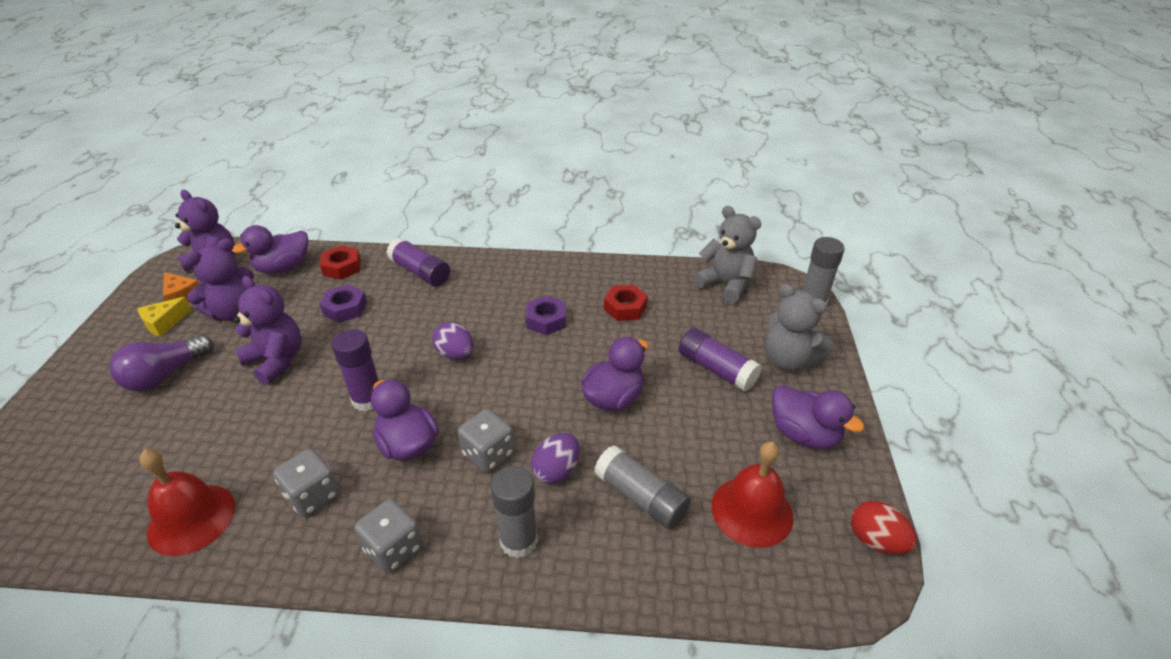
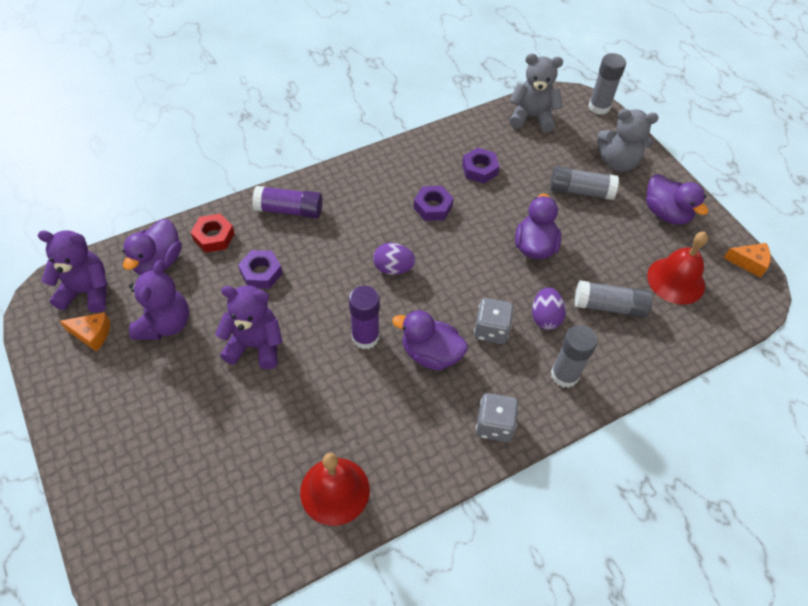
camera: 35 degrees left, 15 degrees up
(164, 323) = (109, 366): yellow cheese -> none
(165, 375) = (172, 407): purple light bulb -> none
(313, 495) = (403, 425): grey dice -> none
(625, 308) = (479, 169): red nut -> purple nut
(716, 369) = (580, 191): purple glue stick -> grey glue stick
(804, 434) = (666, 213): purple duck -> purple duck turned 45 degrees clockwise
(875, 540) = (749, 262): red egg -> orange cheese

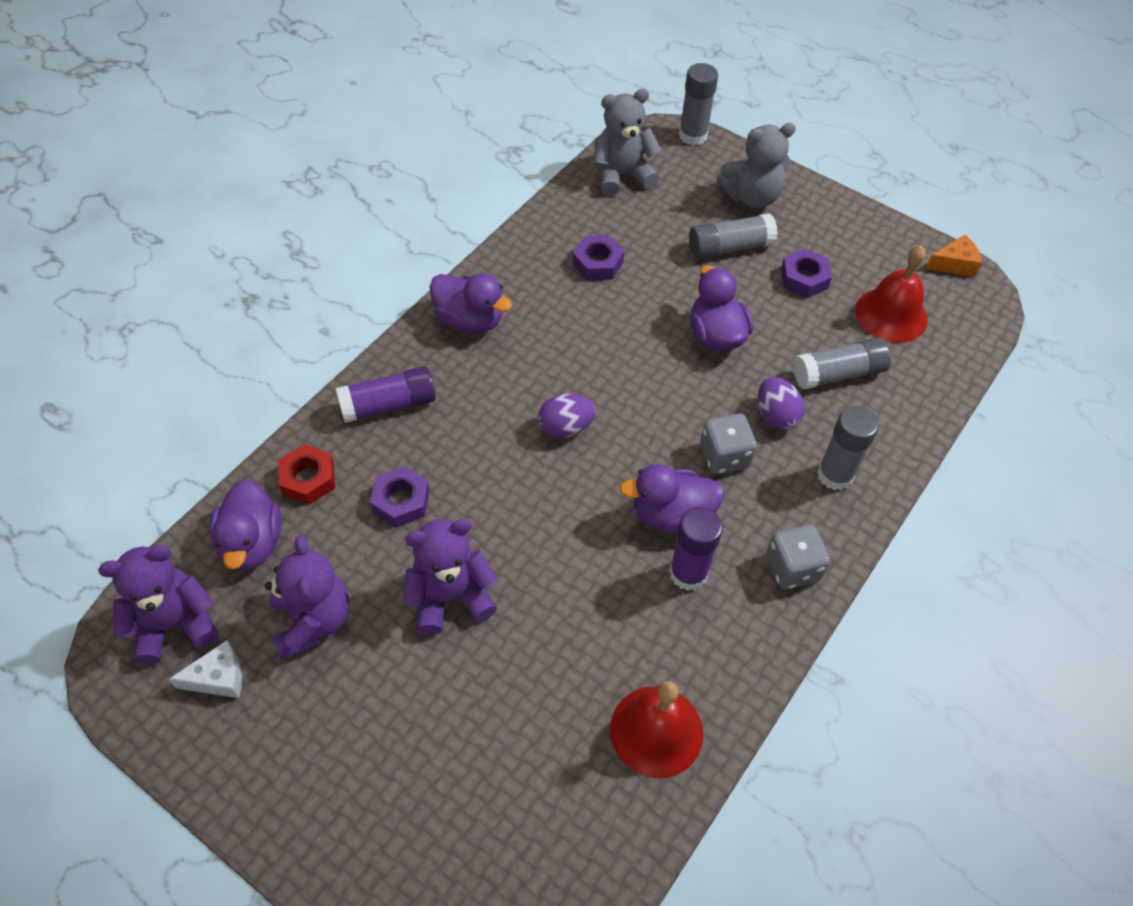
camera: 25 degrees left, 0 degrees up
(92, 334) = (218, 678): orange cheese -> white cheese
(365, 337) = (582, 528): purple glue stick -> purple glue stick (688, 573)
(433, 207) = (568, 332): purple nut -> purple nut (804, 278)
(666, 213) = (838, 239): purple duck -> purple duck (470, 320)

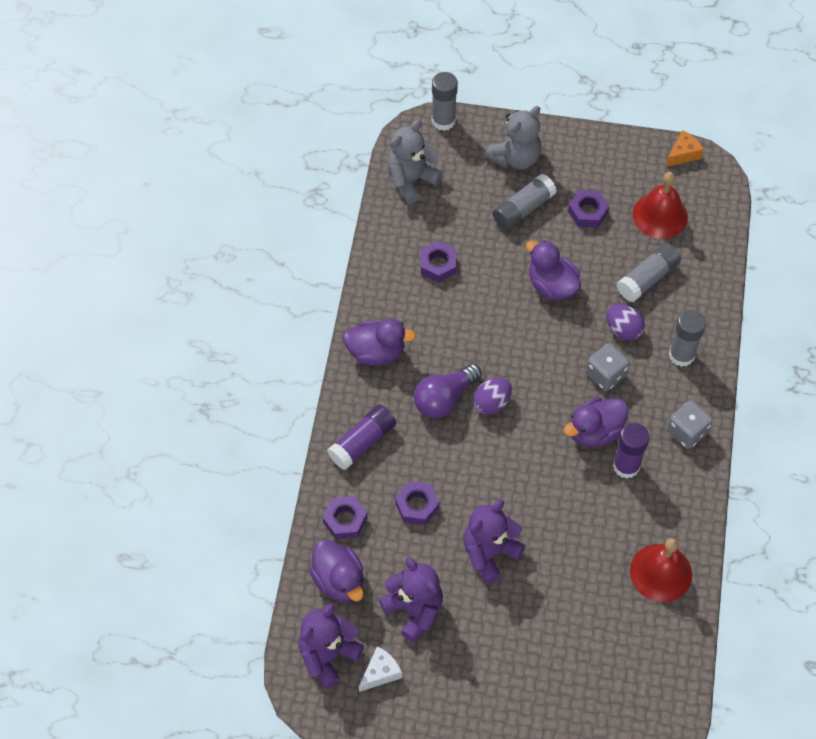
camera: 25 degrees left, 5 degrees up
(308, 479) = (345, 520): red nut -> purple nut
(513, 399) = (444, 398): none -> purple light bulb

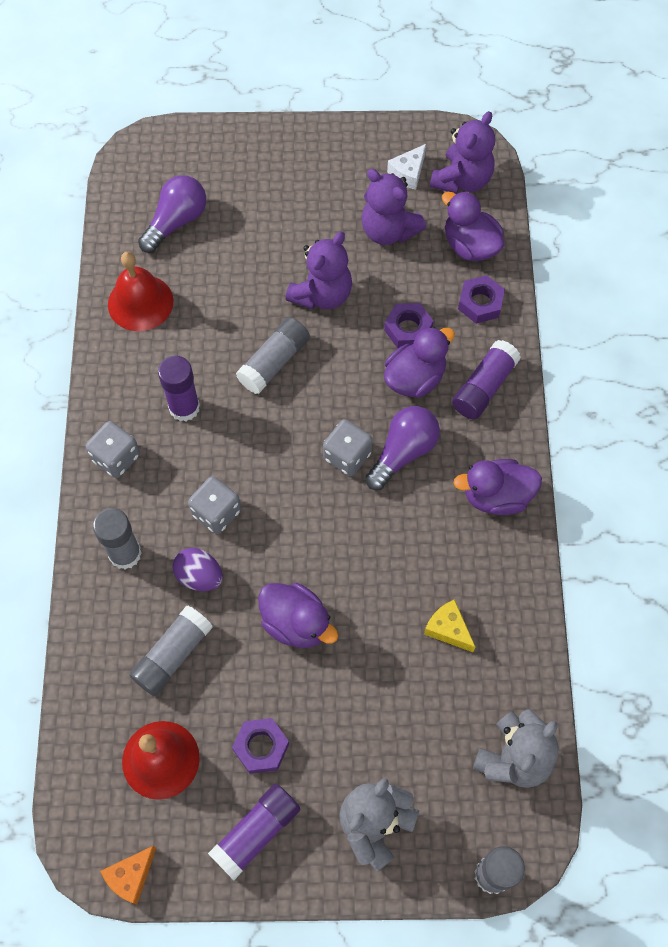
camera: 170 degrees right, 5 degrees up
(438, 265) = (448, 629): purple nut -> yellow cheese
(491, 403) = (347, 456): purple egg -> grey dice
(523, 209) = (350, 736): grey glue stick -> grey glue stick (274, 362)
(594, 432) = (223, 440): purple duck -> purple duck (415, 378)
(597, 165) = (256, 833): none -> purple glue stick
(621, 654) = (176, 222): none -> purple light bulb

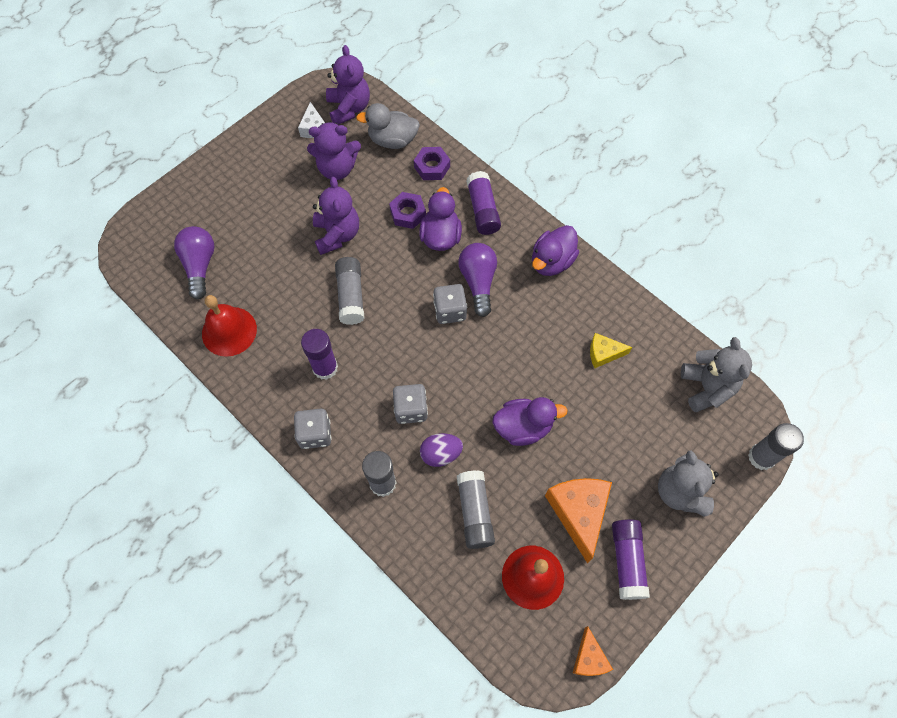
camera: 45 degrees left, 0 degrees up
(261, 747) = (578, 513): purple nut -> orange cheese
(470, 245) = (392, 140): purple duck -> grey duck

